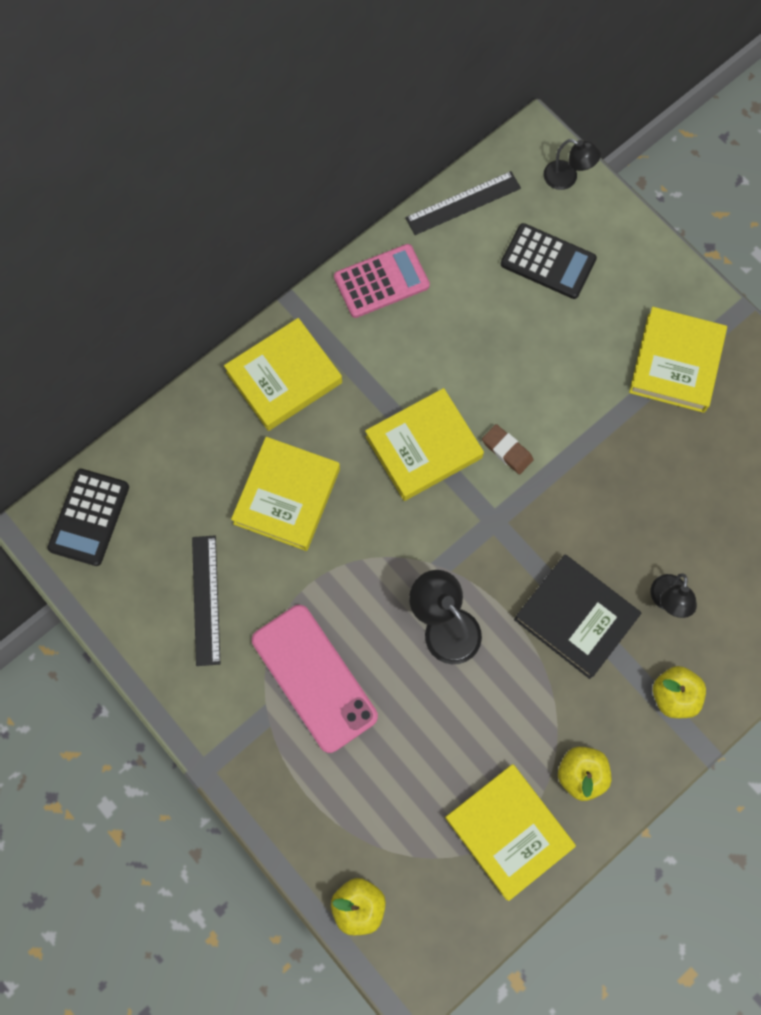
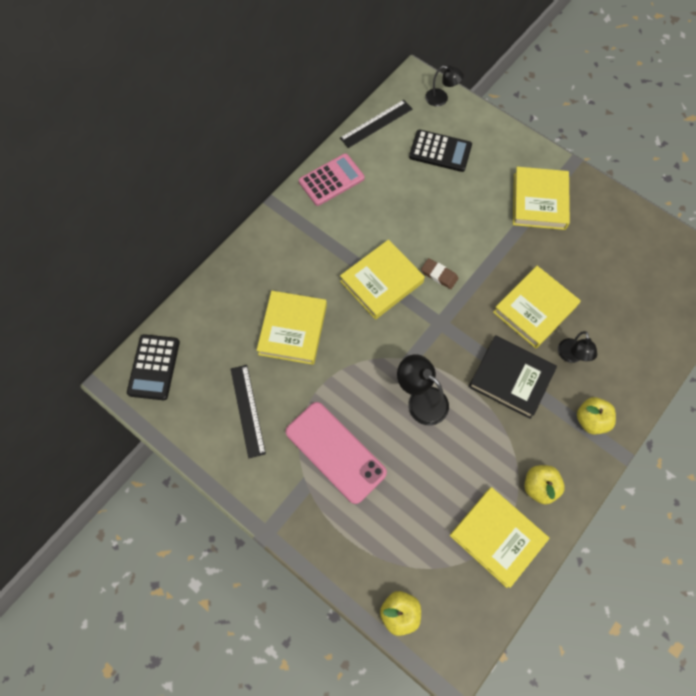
camera: 10 degrees left, 5 degrees down
(284, 377) = (276, 251): yellow book -> yellow book (534, 309)

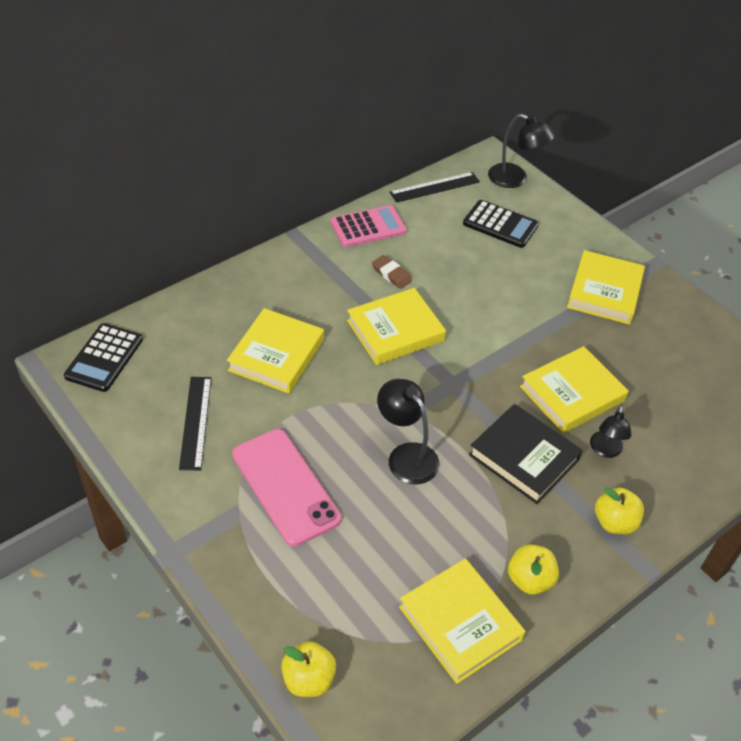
camera: 10 degrees right, 20 degrees down
(439, 275) = (465, 338): brown eraser -> brown eraser (391, 274)
(441, 99) = (515, 179): black lamp -> black lamp, size x1.51

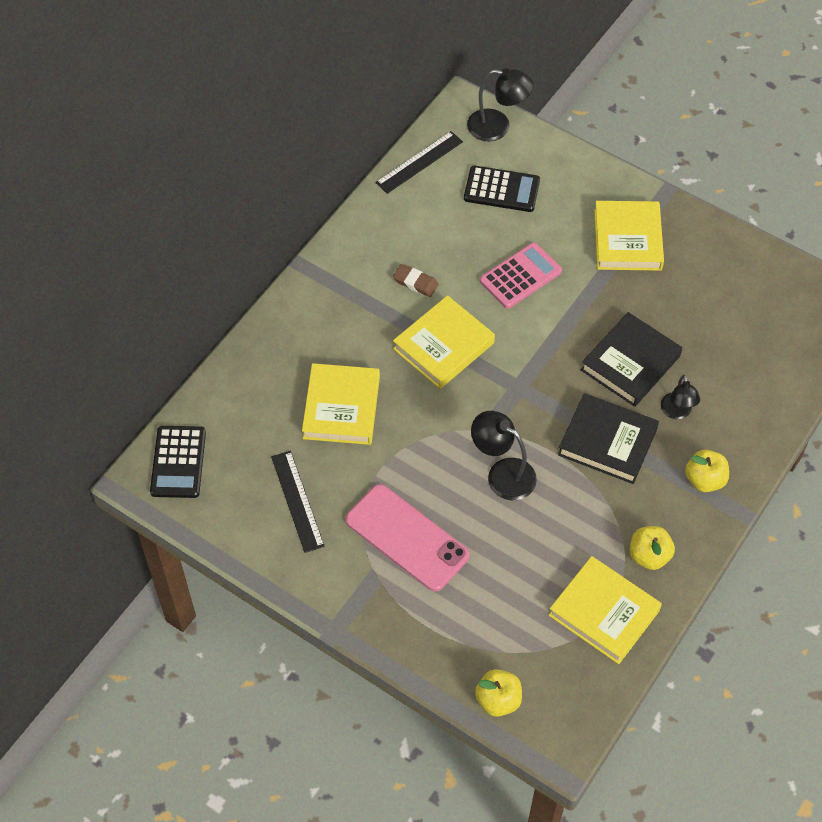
camera: 15 degrees left, 10 degrees up
(368, 227) = (370, 233): pink calculator -> pink calculator (520, 276)
(572, 394) = (630, 363): yellow book -> black book

